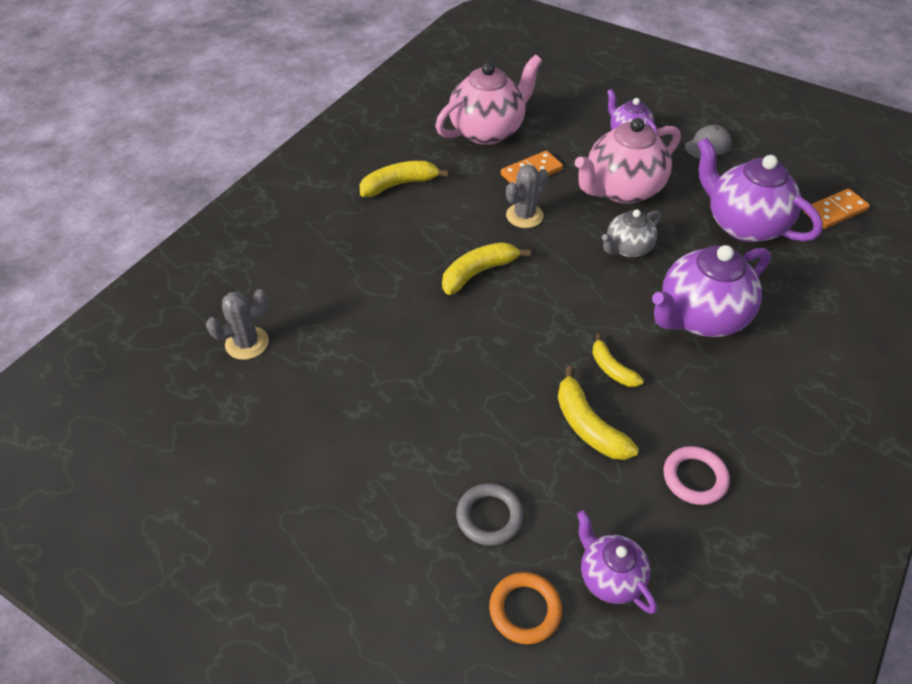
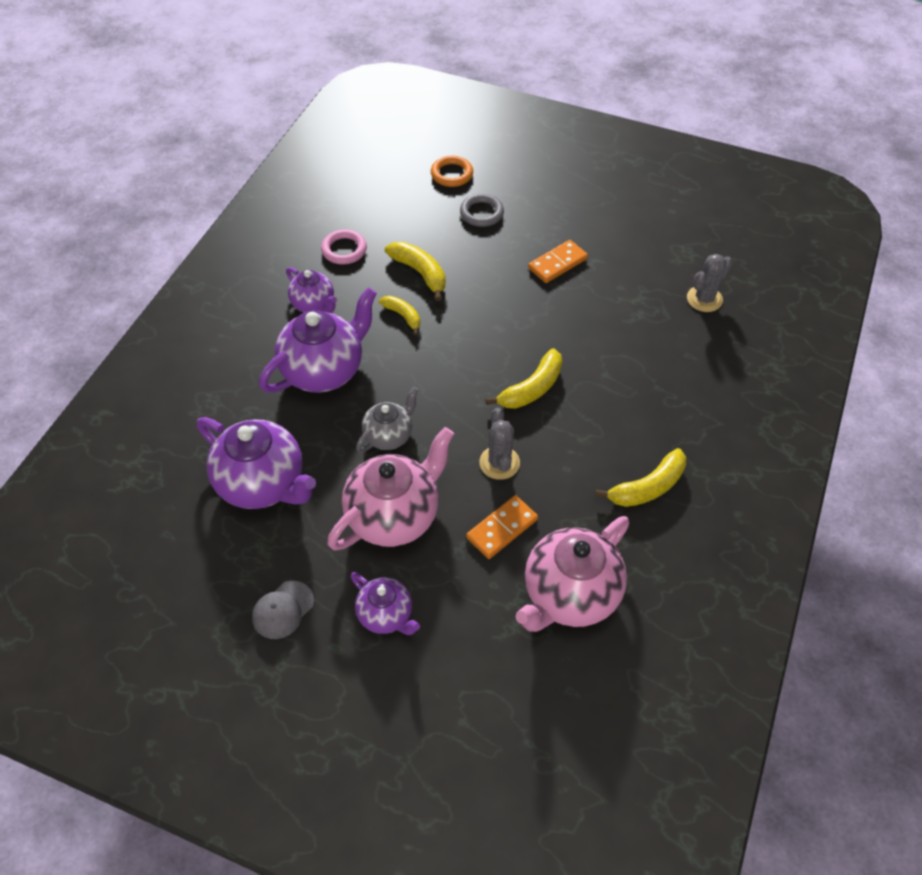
camera: 170 degrees right, 5 degrees up
(524, 216) = (499, 463): grey cactus -> grey cactus turned 45 degrees counterclockwise
(610, 577) = (402, 193): purple teapot -> purple teapot (314, 304)
(835, 211) = (154, 518): orange domino -> orange domino (557, 263)

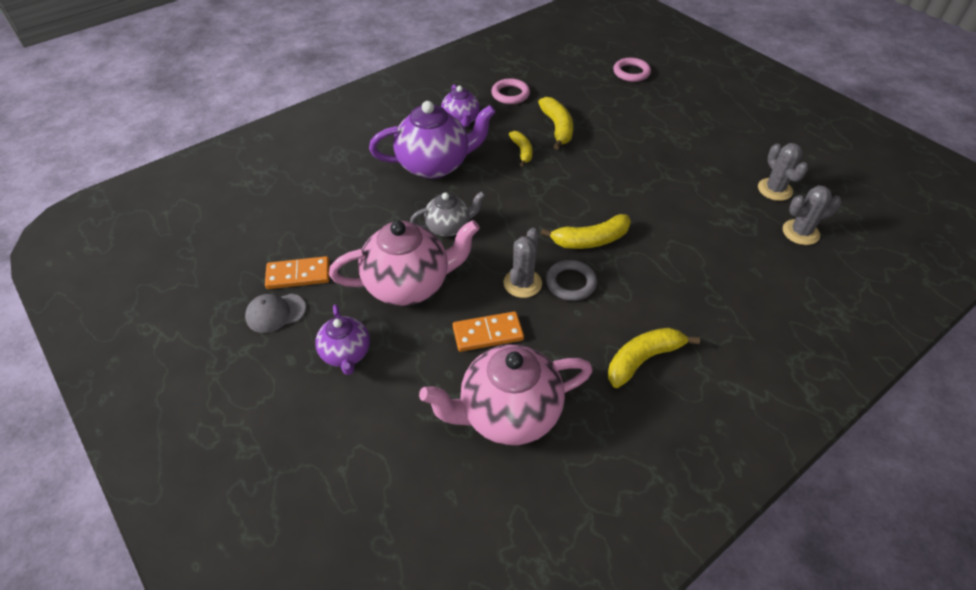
camera: 30 degrees right, 5 degrees down
(263, 483) = (332, 221): purple teapot -> none
(451, 174) = (631, 72): orange ring -> pink ring
(481, 213) = (637, 105): grey ring -> grey ring (570, 283)
(557, 263) = (678, 159): orange domino -> orange domino (298, 275)
(647, 487) = (642, 359): yellow banana -> yellow banana turned 150 degrees clockwise
(660, 262) = (774, 189): none -> grey cactus

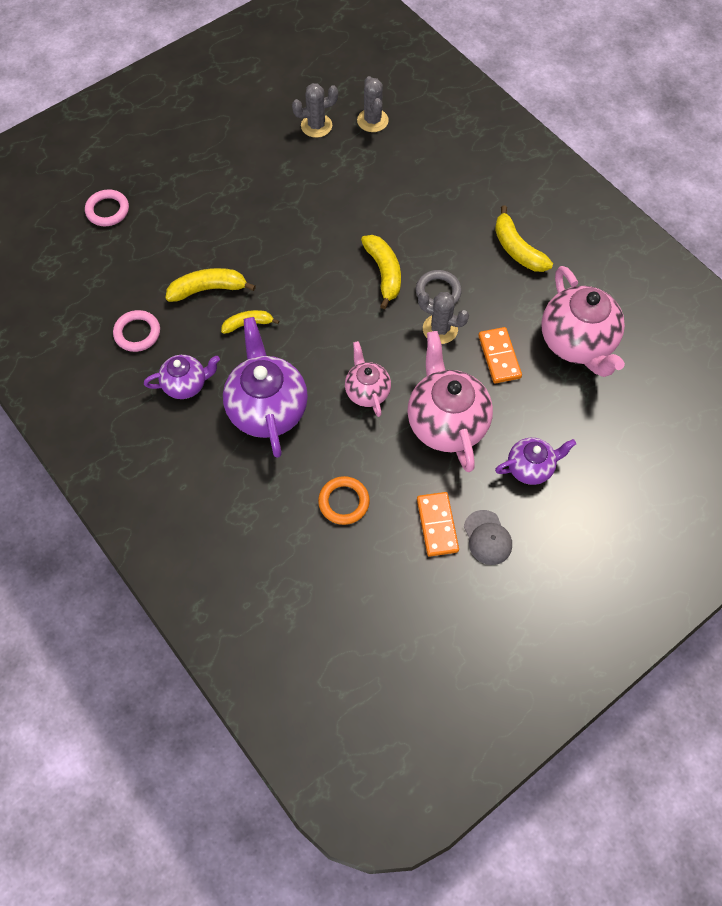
camera: 90 degrees left, 15 degrees up
(336, 212) = (344, 502): none -> orange ring
(448, 227) = (367, 391): grey teapot -> pink teapot

